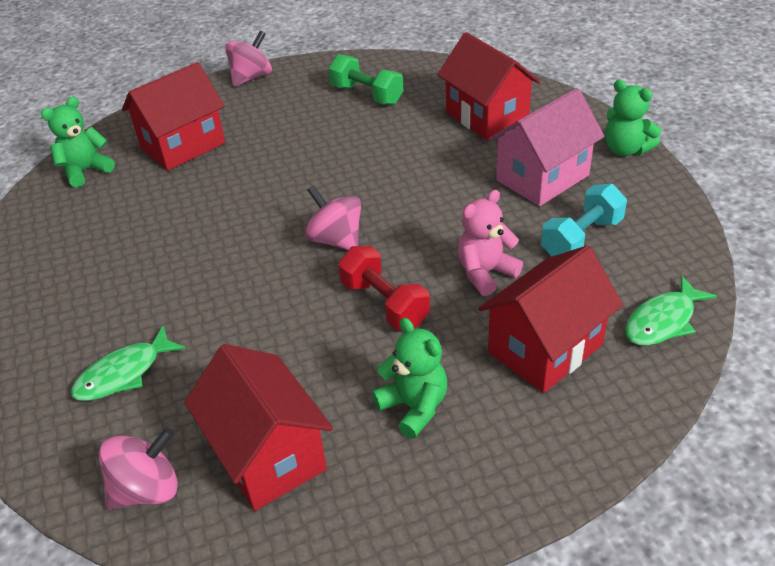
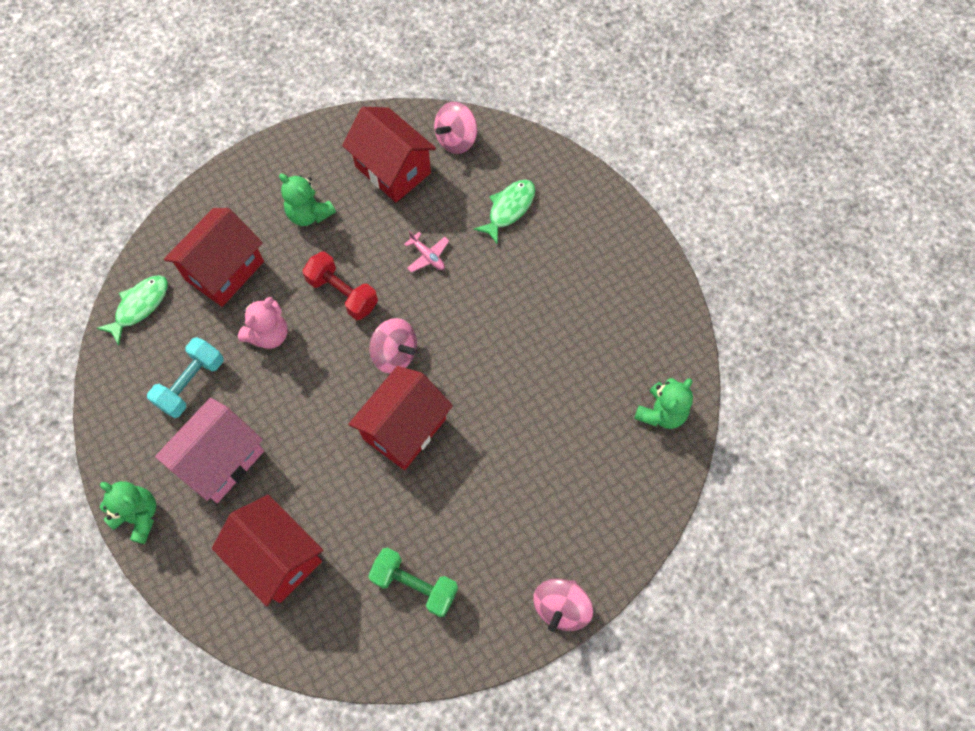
camera: 165 degrees right, 25 degrees up
(183, 146) = (583, 464): red house -> red house (404, 429)
(260, 331) = (427, 256): none -> pink plane

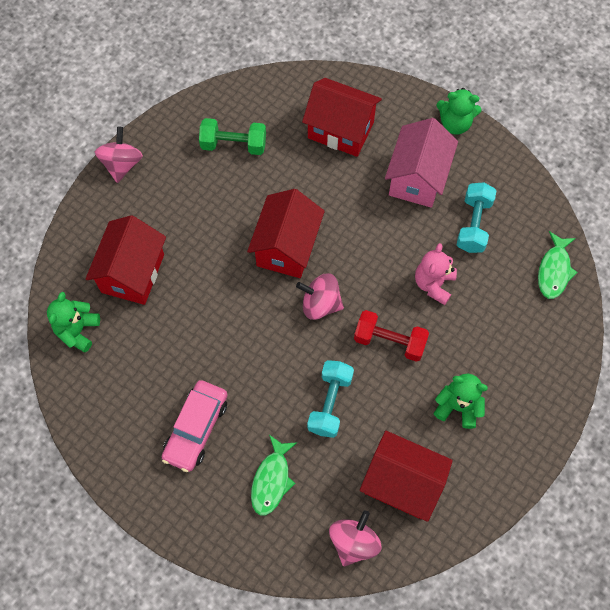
camera: 160 degrees right, 0 degrees up
(224, 270) = (502, 326): red house -> red house (133, 273)
(427, 256) = (330, 403): pink plane -> turquoise dumbbell
(565, 275) = (196, 428): none -> pink car

